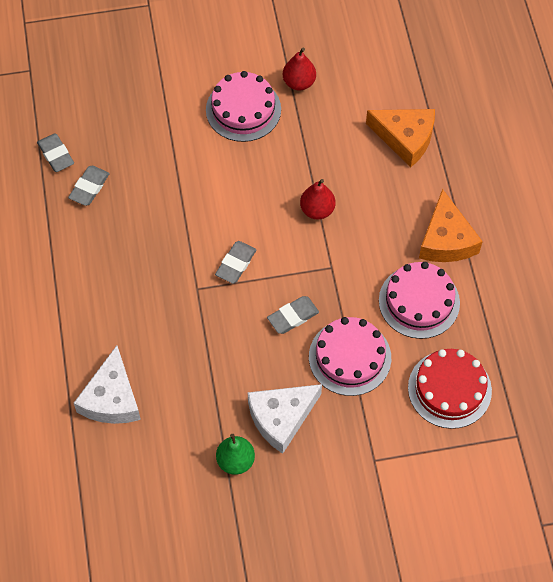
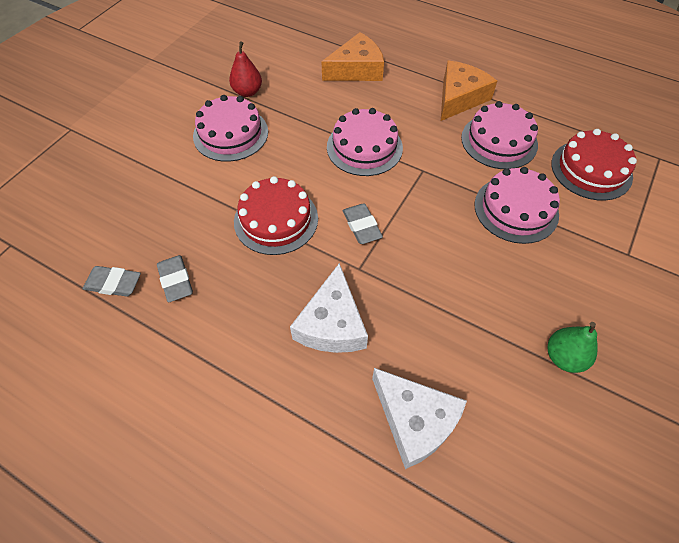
camera: 50 degrees left, 5 degrees down
(191, 205) = (276, 220): none -> red cake
(281, 418) = (541, 292): white cheese -> white cheese (332, 324)
(293, 316) = (447, 221): grey eraser -> none
(317, 210) = (364, 147): red pear -> pink cake
(446, 240) = (459, 98): orange cheese -> orange cheese turned 90 degrees counterclockwise

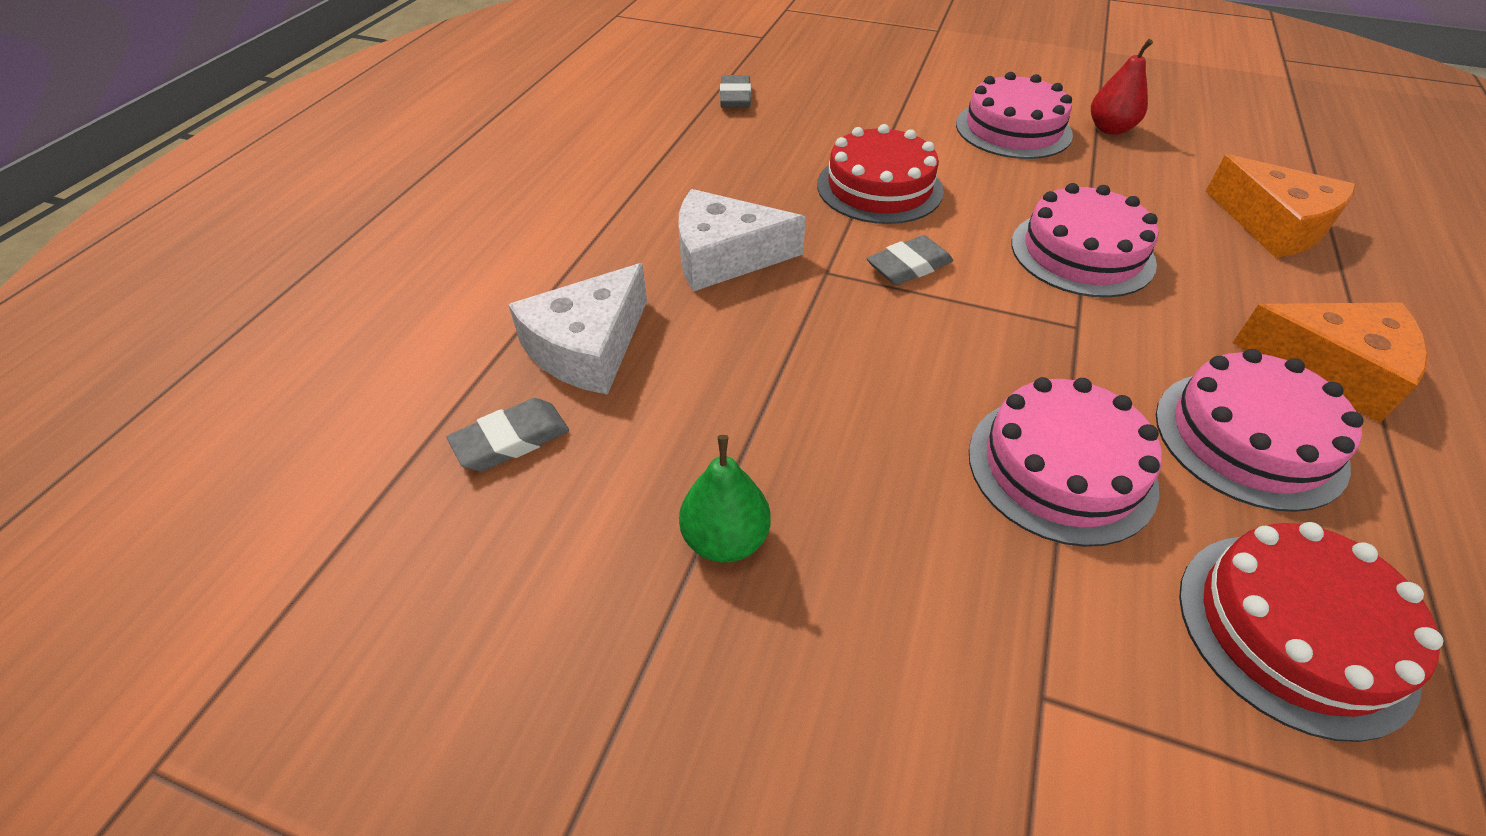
camera: 80 degrees right, 10 degrees down
(176, 280) = (752, 132): grey eraser -> grey eraser (511, 440)

